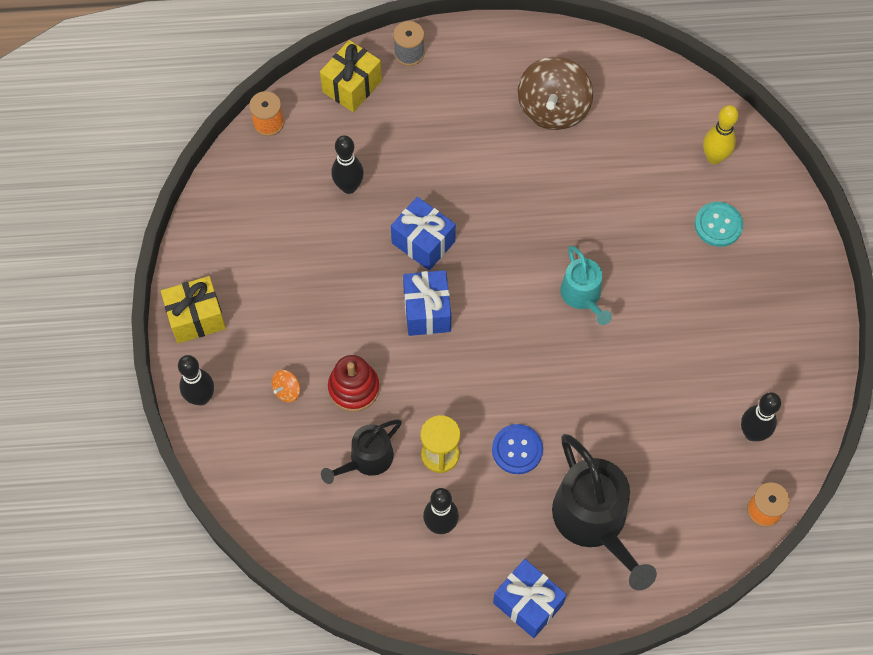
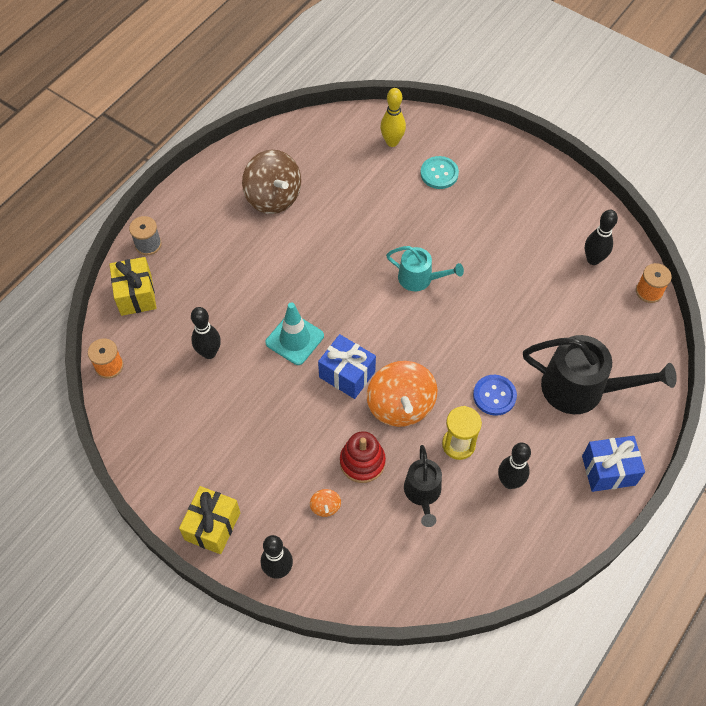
camera: 50 degrees left, 5 degrees down
(423, 242) = (294, 339): blue gift -> turquoise traffic cone
(435, 378) = (400, 406): none -> orange spinning top

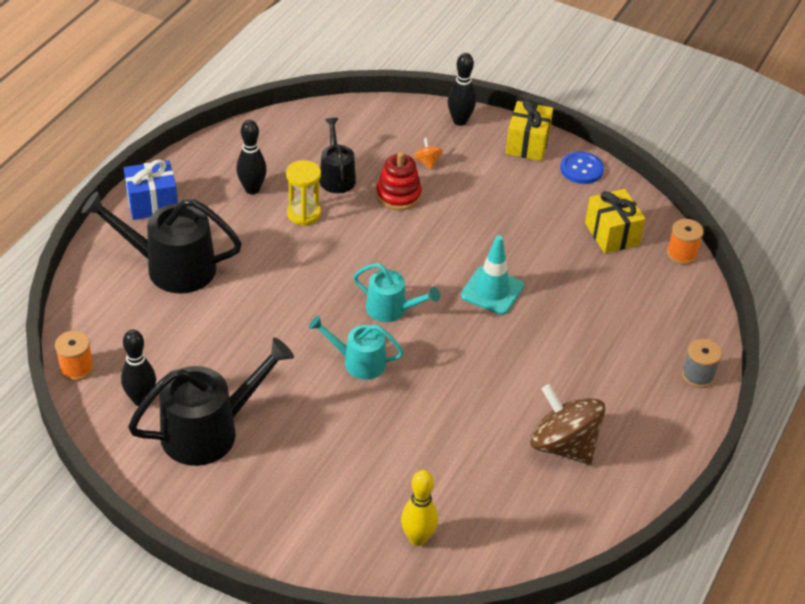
camera: 170 degrees right, 15 degrees down
(136, 295) = (686, 321): yellow gift -> yellow gift (612, 234)
(209, 353) = (581, 272): black bowling pin -> none
(347, 374) = (427, 263): blue gift -> none
(387, 327) = (391, 309): none -> turquoise watering can
(400, 406) = (366, 240): orange spinning top -> none
(439, 173) = (345, 496): turquoise button -> none
(494, 395) = (267, 255): blue button -> blue button (581, 169)
(538, 229) = (209, 431): none -> black watering can

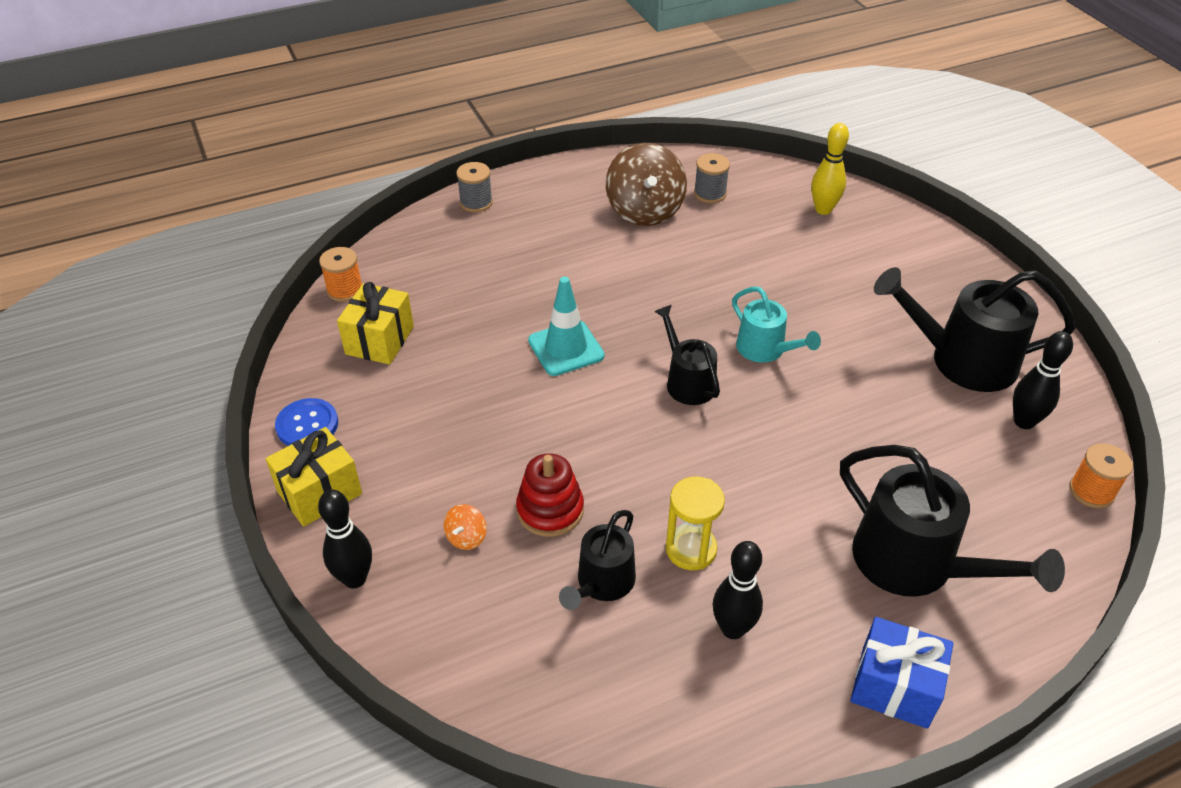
camera: 140 degrees left, 0 degrees up
(391, 309) = (687, 382): turquoise watering can -> black watering can
(530, 499) = (710, 194): none -> grey spool

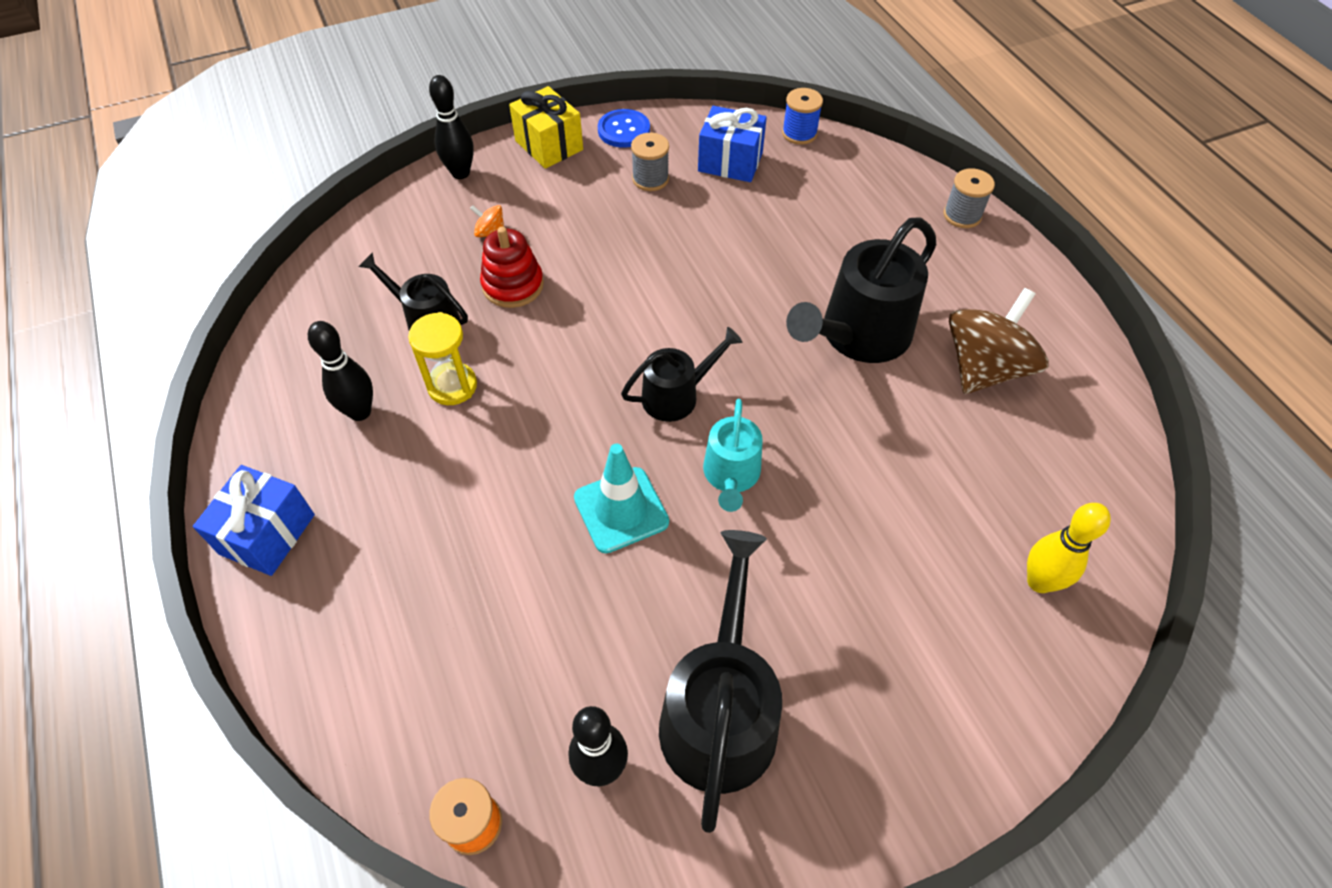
camera: 90 degrees right, 10 degrees up
(345, 290) = (799, 133): orange spool -> blue spool
(379, 340) = (730, 162): yellow gift -> blue gift
(566, 348) = (725, 294): turquoise traffic cone -> turquoise traffic cone (621, 510)
(644, 211) = (984, 368): brown spinning top -> brown spinning top turned 135 degrees clockwise
(710, 194) = (1041, 441): grey spool -> grey spool (650, 179)
(765, 349) = (731, 475): turquoise watering can -> turquoise watering can turned 45 degrees counterclockwise
(915, 563) = (401, 581): black watering can -> black watering can (858, 335)

